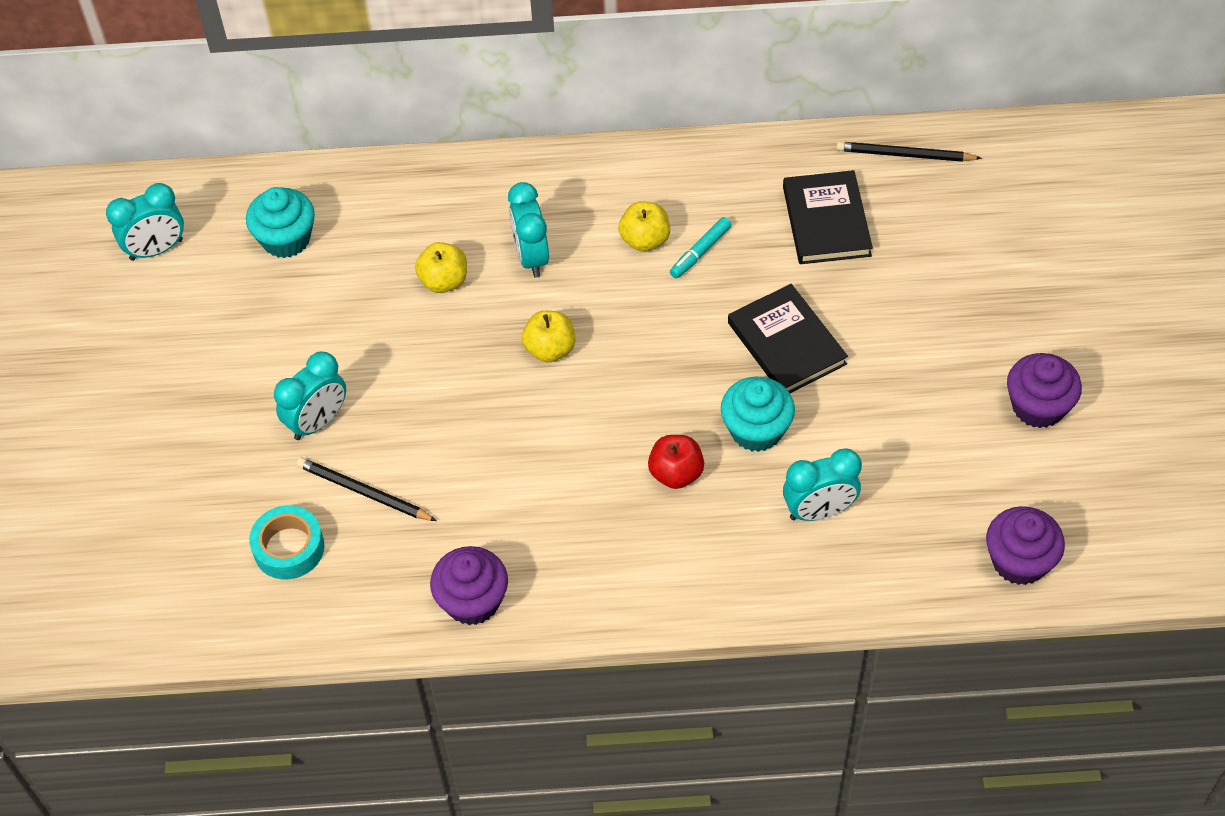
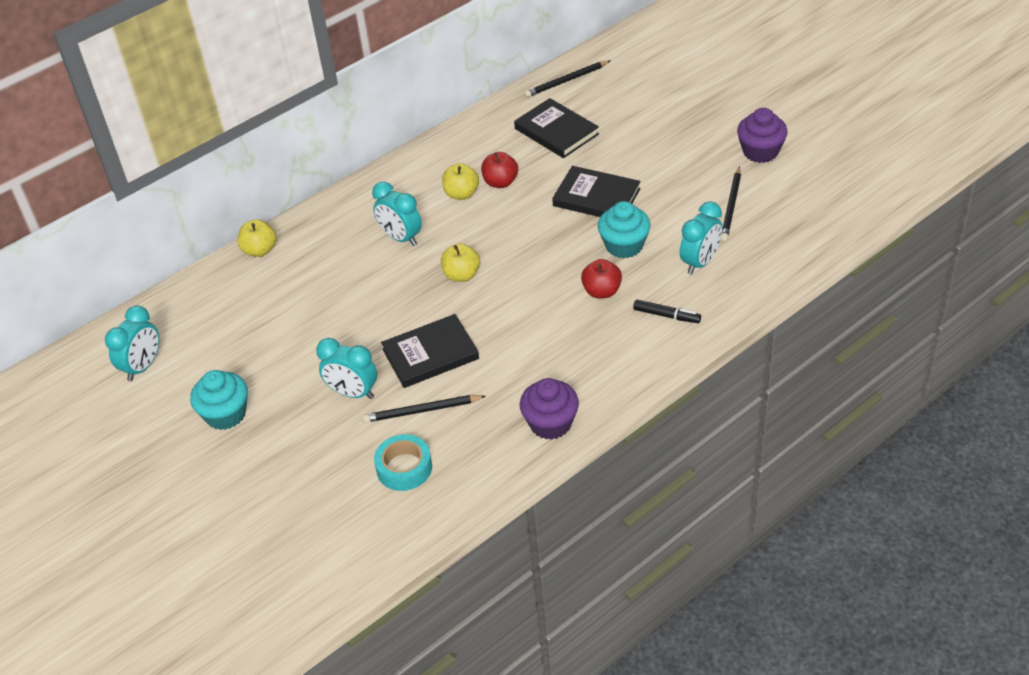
camera: 35 degrees left, 10 degrees down
(286, 239) = (229, 313): turquoise cupcake -> turquoise cupcake (225, 414)
(318, 422) = (353, 393): turquoise clock -> turquoise clock turned 105 degrees clockwise
(431, 428) = (430, 354): none -> black book
(444, 281) = (358, 278): yellow apple -> yellow apple (260, 250)
(700, 252) = (500, 182): turquoise marker -> red apple
(715, 554) = (666, 315): none -> black marker
(928, 459) = (731, 206): none -> black pencil
(1019, 561) = (828, 223): purple cupcake -> none

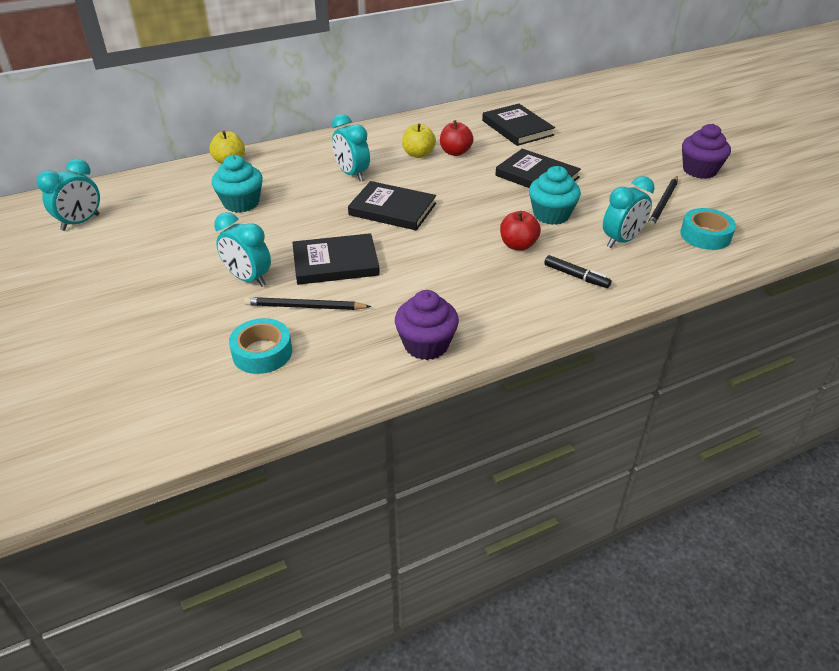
camera: 10 degrees right, 5 degrees down
(225, 414) = (125, 272): turquoise cupcake -> turquoise cupcake (241, 203)
(461, 275) = (392, 209): yellow apple -> black book
(566, 81) = (537, 99): black pencil -> none
(779, 237) = (705, 235): none -> turquoise tape

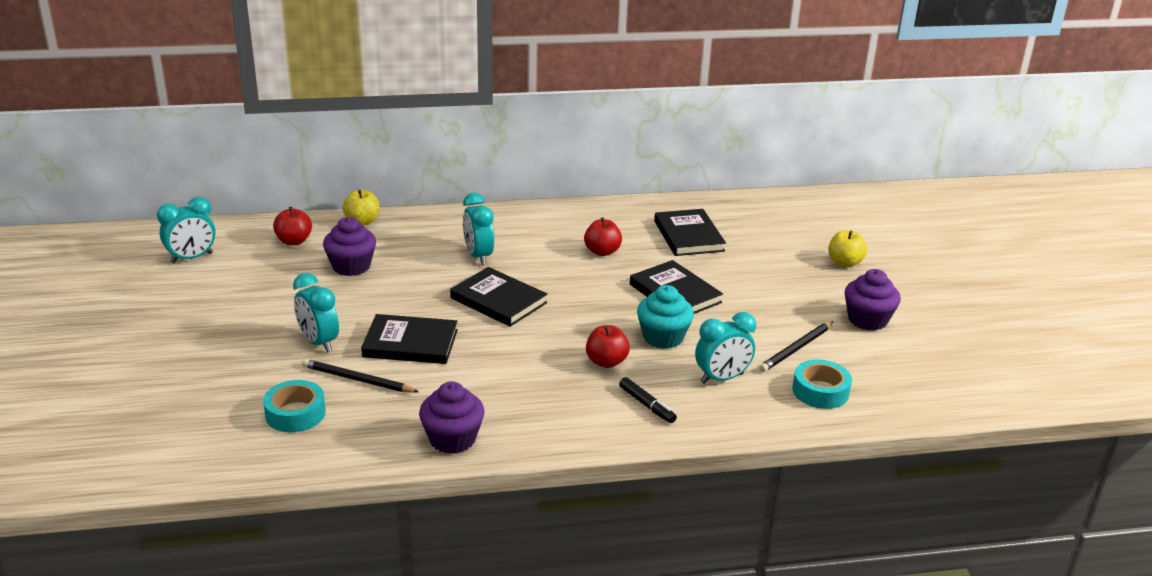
camera: 15 degrees right, 10 degrees down
(174, 190) = (294, 241): none -> red apple
(241, 203) = (351, 266): turquoise cupcake -> purple cupcake
(418, 154) = (561, 247): yellow apple -> yellow apple (844, 263)

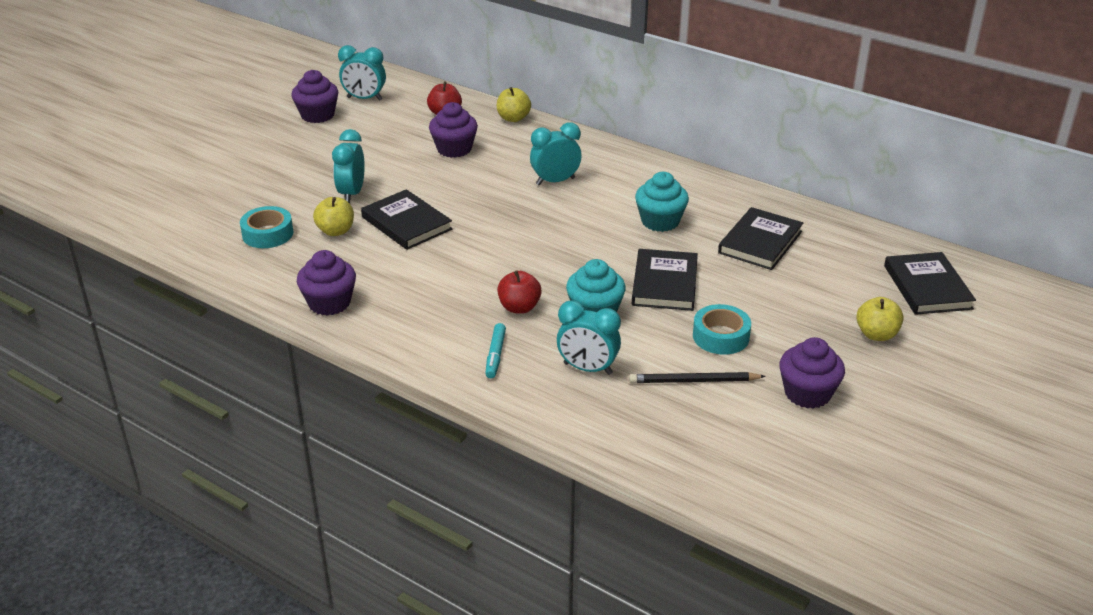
camera: 45 degrees right, 5 degrees up
(166, 291) = (317, 115): none -> purple cupcake
(357, 380) = (336, 231): black pencil -> yellow apple
(478, 256) = (555, 181): turquoise clock -> turquoise clock turned 45 degrees clockwise
(498, 300) = (516, 222): black book -> black book (927, 287)
(602, 251) = (660, 221): red apple -> turquoise cupcake
(647, 405) = (495, 355): black marker -> turquoise marker
(820, 391) = (654, 425): turquoise tape -> turquoise tape (720, 336)

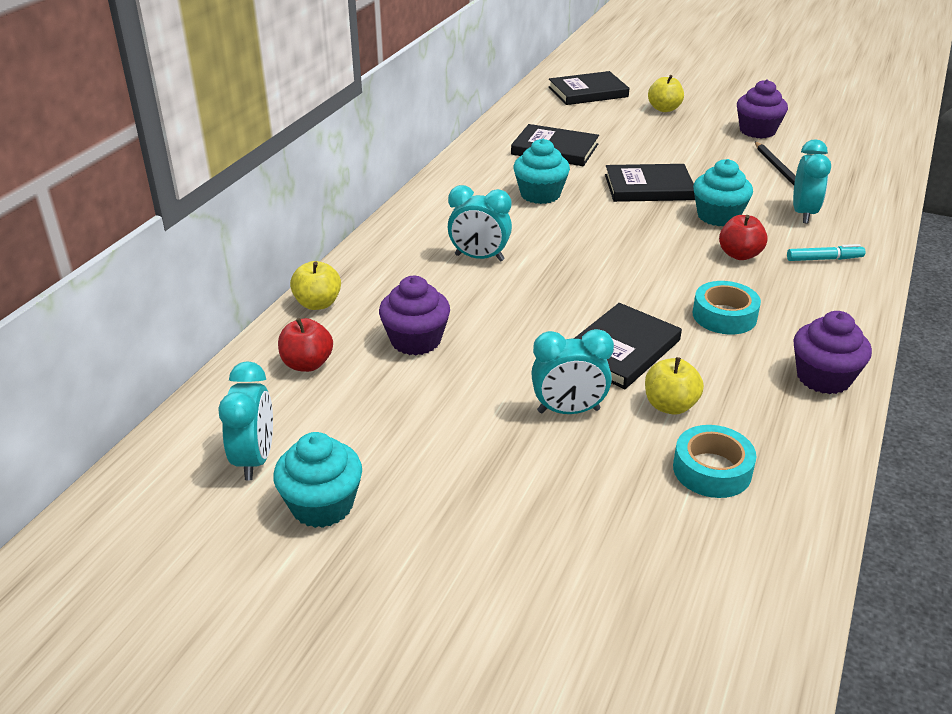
camera: 100 degrees left, 0 degrees up
(317, 115) = (322, 505): purple cupcake -> turquoise cupcake
(555, 181) = (479, 258): turquoise clock -> turquoise clock turned 45 degrees counterclockwise
(720, 336) = (711, 162): turquoise tape -> turquoise tape (724, 316)

